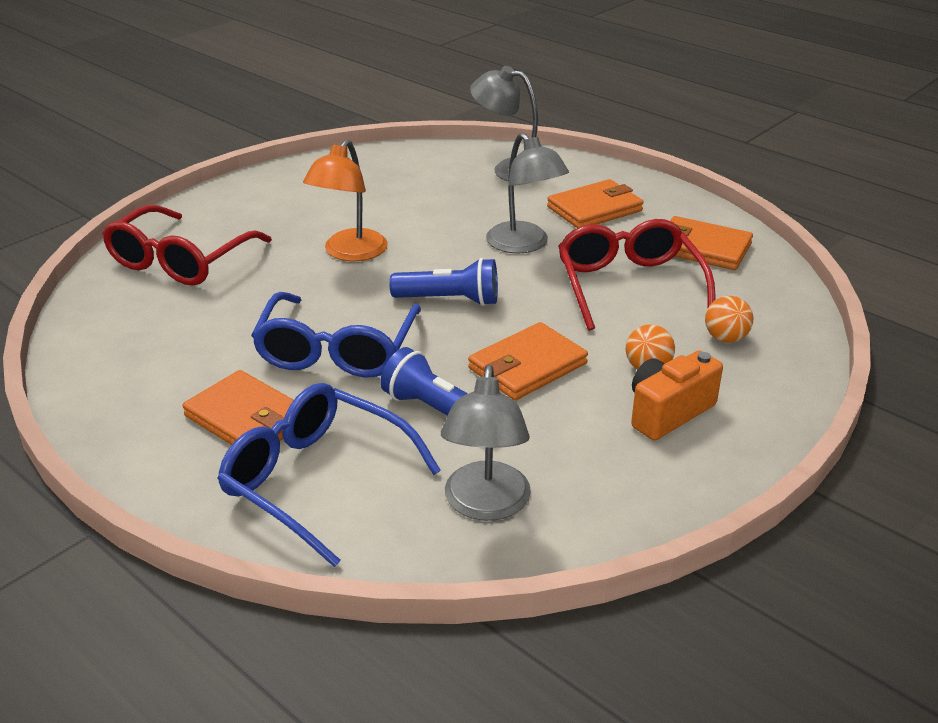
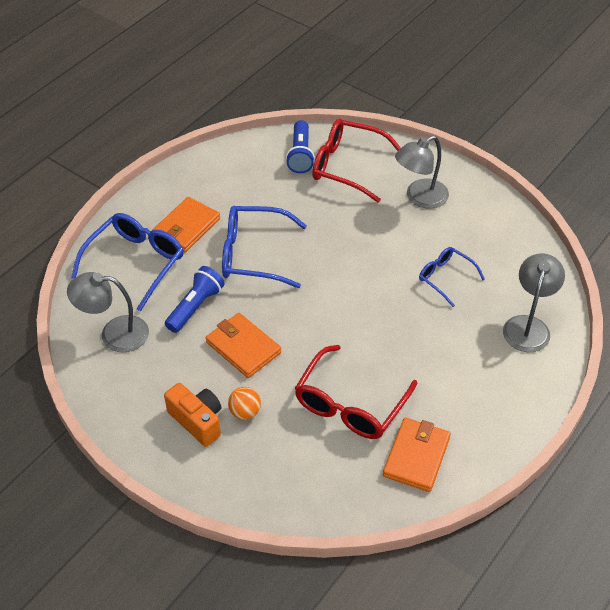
camera: 85 degrees right, 15 degrees up
(349, 253) = (371, 244): orange lamp -> none
(425, 208) = (445, 278): none -> blue glasses
(450, 300) = (317, 303): blue flashlight -> blue flashlight (300, 155)
(524, 245) = (400, 340): grey lamp -> grey lamp (420, 198)
(595, 209) = (469, 384): orange wallet -> none
(629, 285) = (350, 404): red glasses -> red glasses turned 135 degrees clockwise
(725, 338) = (285, 460): orange ball -> none

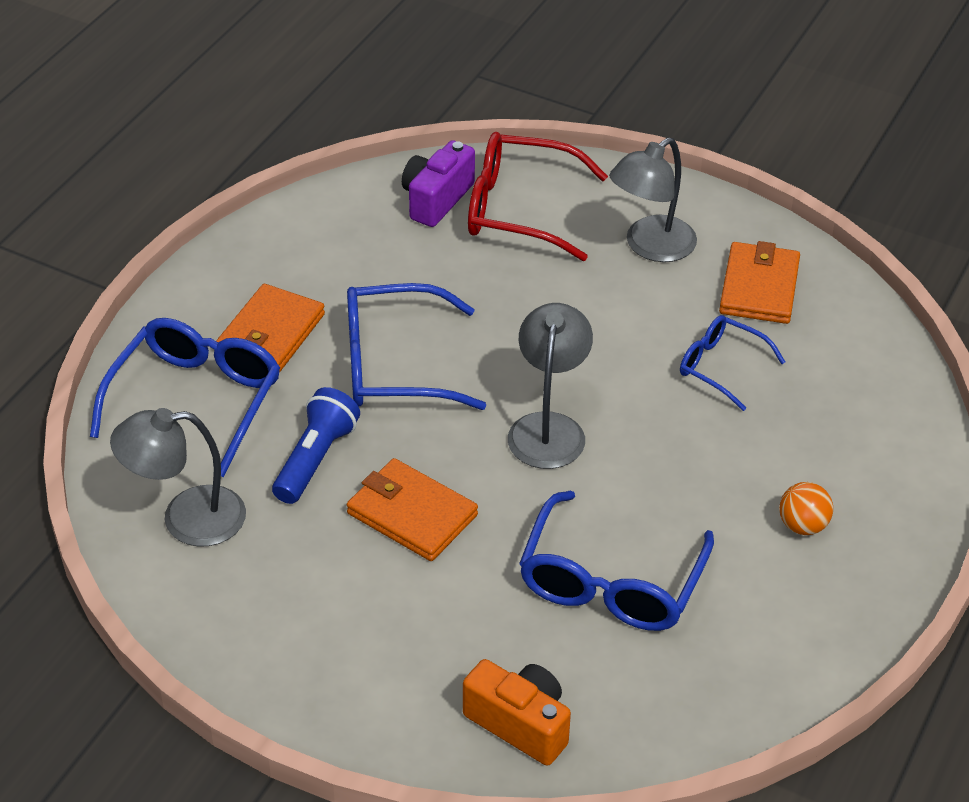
camera: 10 degrees left, 5 degrees down
(197, 421) = (361, 640): orange camera -> orange camera (520, 724)
(245, 412) = (438, 615): orange ball -> orange ball (802, 525)
(300, 155) = (436, 199): blue flashlight -> purple camera
(350, 404) = (611, 582): red glasses -> blue glasses
(416, 456) = (738, 649): orange wallet -> orange wallet (759, 287)
(528, 326) = (870, 426): grey lamp -> grey lamp (548, 428)

